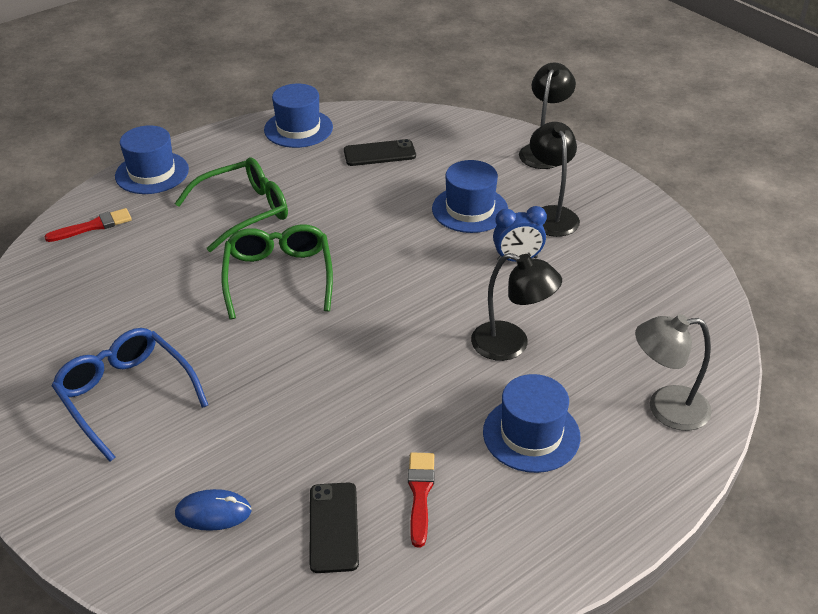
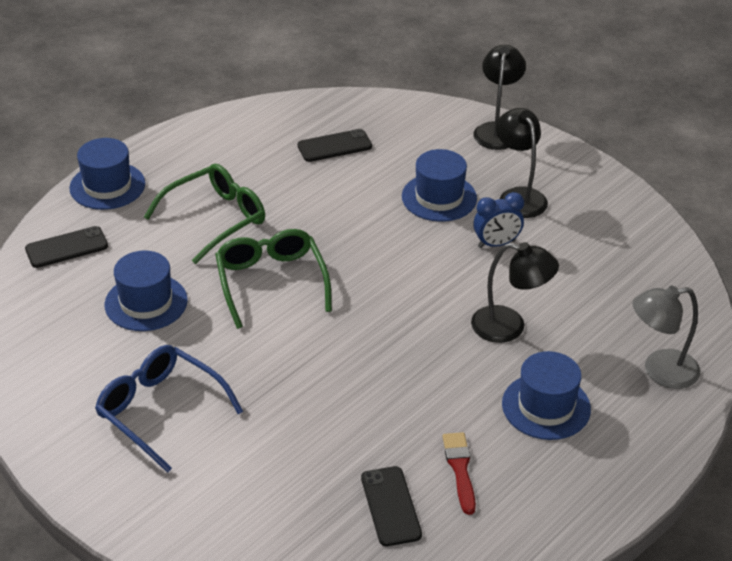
camera: 10 degrees left, 0 degrees up
(93, 226) = (66, 248): red brush -> black phone
(213, 512) = (278, 506): blue mouse -> none
(298, 129) = (244, 126): blue hat -> blue hat (146, 302)

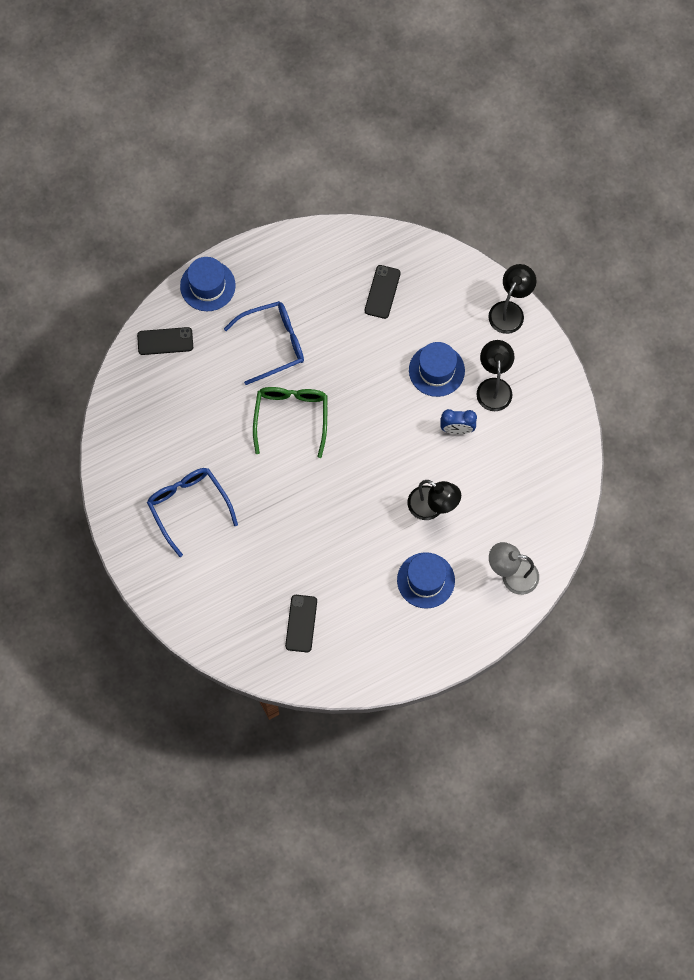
camera: 20 degrees right, 30 degrees up
(146, 302) = (204, 410): blue hat -> none
(215, 219) = (272, 344): green glasses -> blue glasses
(334, 146) = (382, 292): black phone -> black phone turned 75 degrees counterclockwise
(460, 469) = (352, 610): red brush -> none

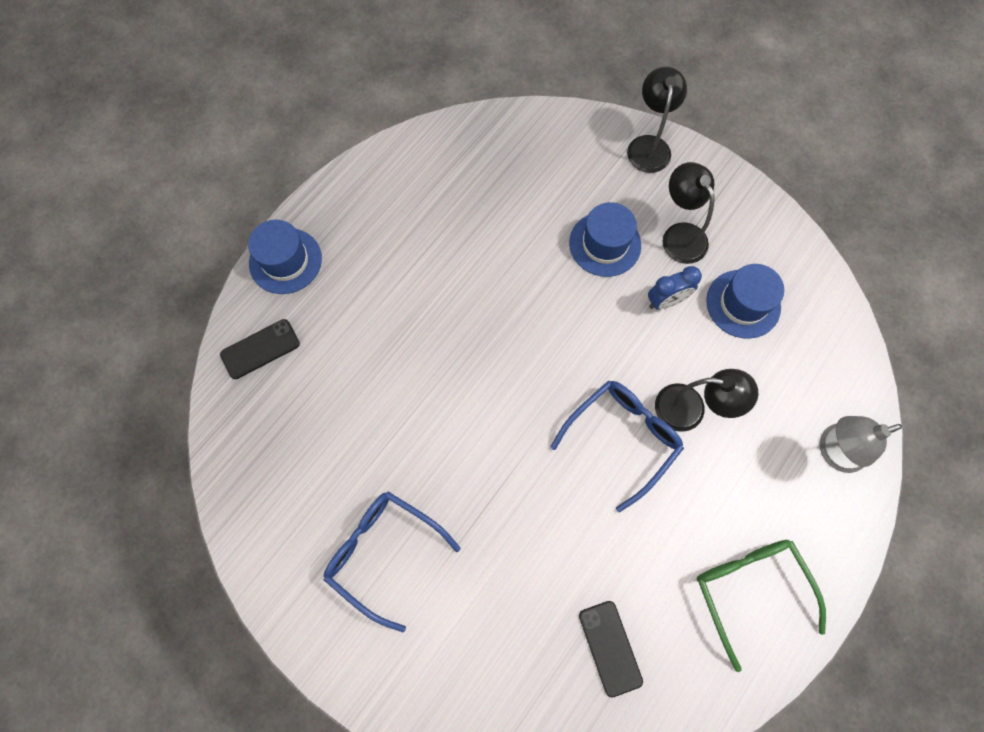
camera: 25 degrees left, 0 degrees up
(272, 344) = (396, 295): blue glasses -> blue glasses (622, 439)
(291, 418) = (462, 375): green glasses -> green glasses (750, 590)
(382, 292) = (496, 183): black phone -> none
(426, 580) = (735, 508): blue hat -> blue hat (743, 304)

